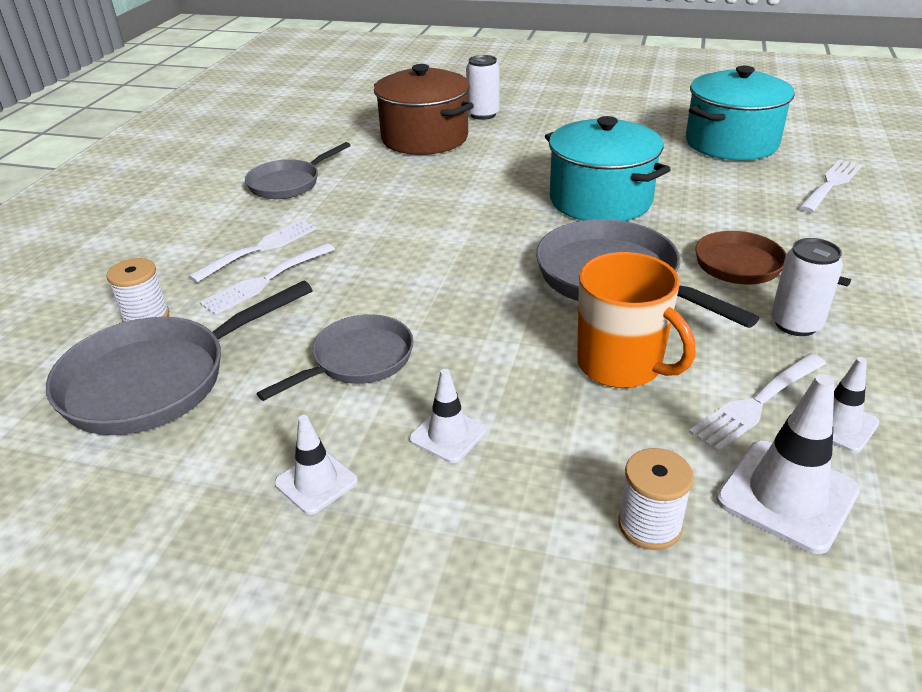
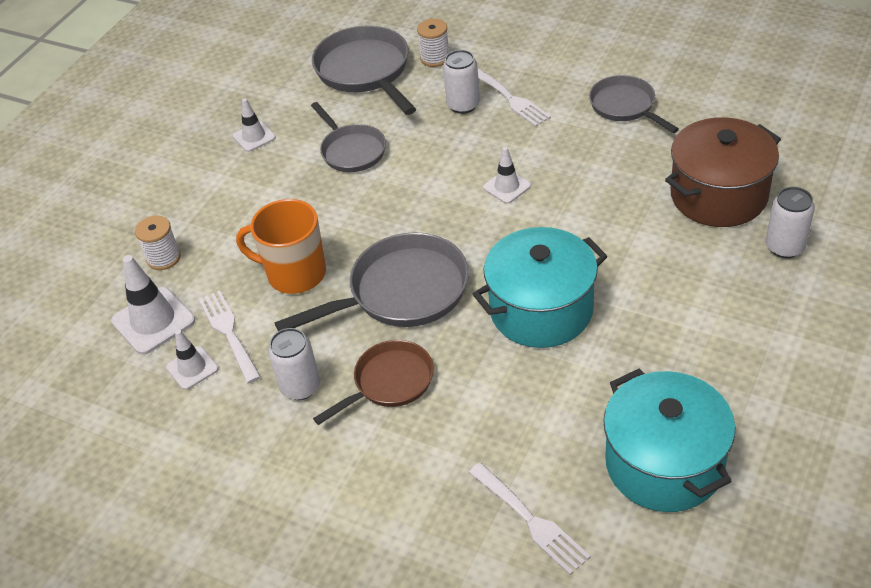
camera: 105 degrees right, 10 degrees up
(265, 280) = (463, 105): white fork -> white can
(448, 435) = (266, 187): white traffic cone -> white traffic cone (507, 187)
(621, 365) = (295, 274): orange mug -> orange mug turned 45 degrees clockwise

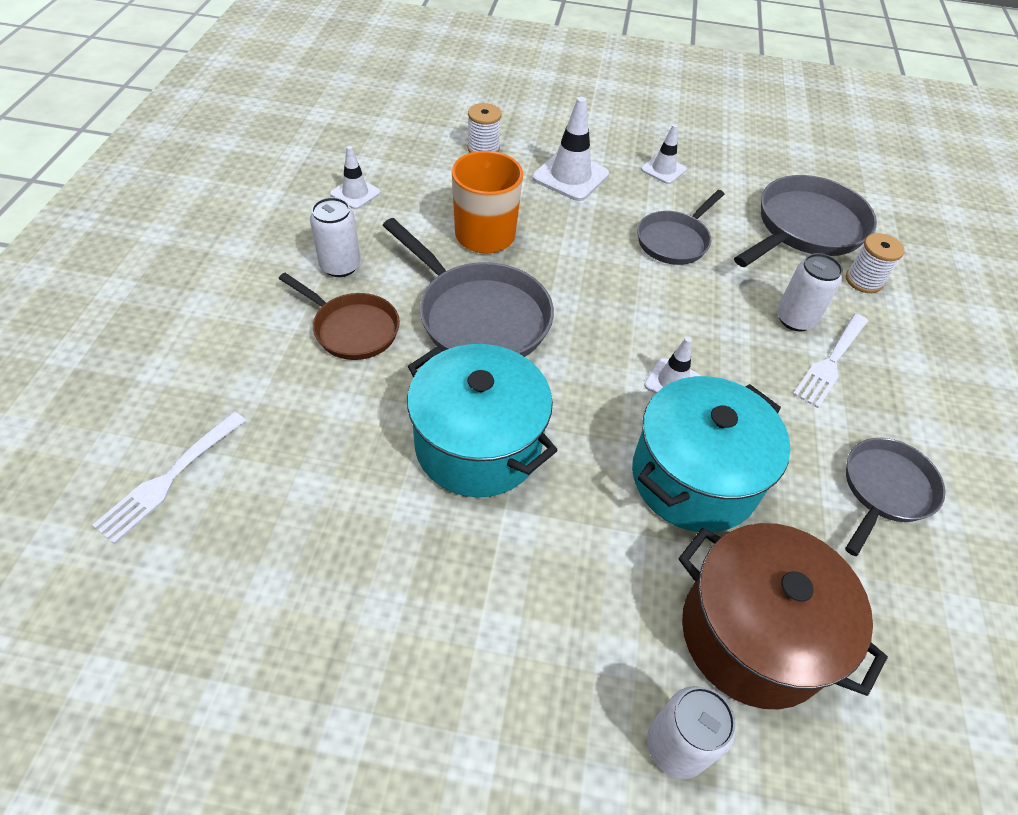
camera: 65 degrees right, 5 degrees up
(153, 321) = (407, 159): white traffic cone -> white traffic cone (570, 176)
(229, 333) = (400, 206): white fork -> none
(664, 463) = (247, 609): turquoise pot -> turquoise pot (694, 478)

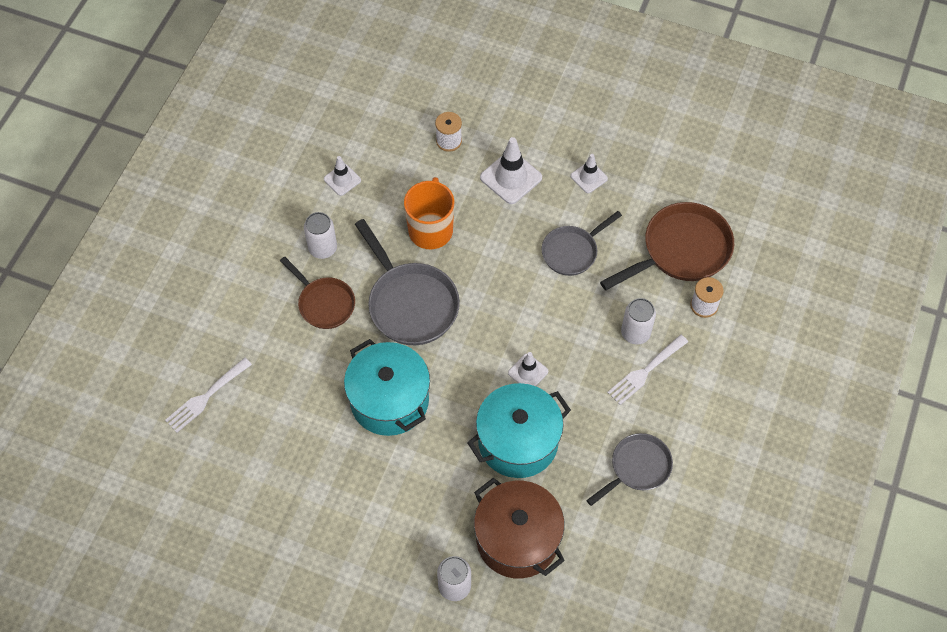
camera: 15 degrees right, 10 degrees up
(806, 228) = (681, 250): grey pan -> brown pan

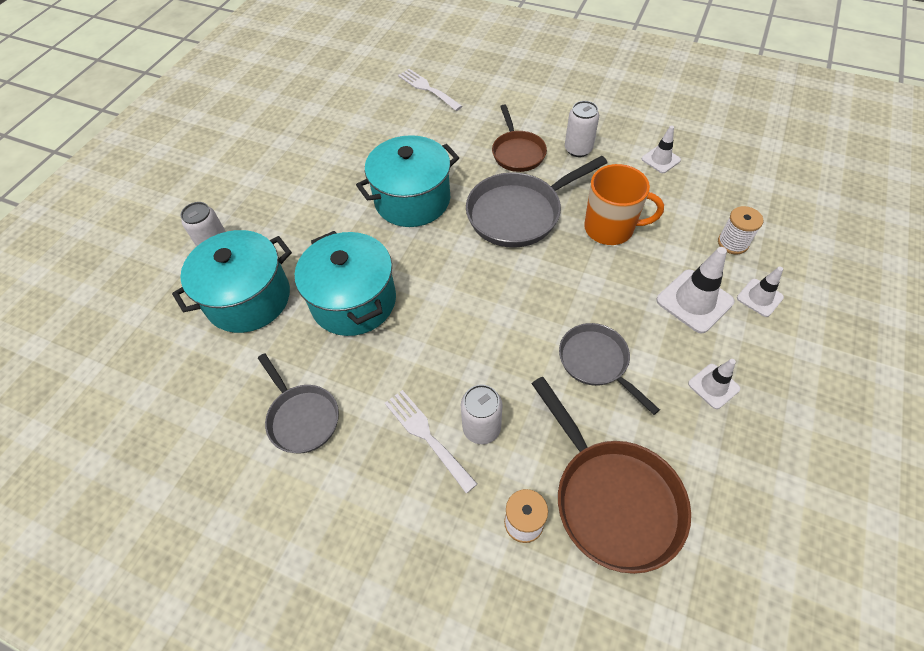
camera: 95 degrees right, 5 degrees down
(324, 303) = (517, 152): brown pan -> brown pan turned 60 degrees counterclockwise
(517, 539) = (248, 298): brown pot -> turquoise pot
(528, 372) = (434, 312): white traffic cone -> white traffic cone (759, 298)

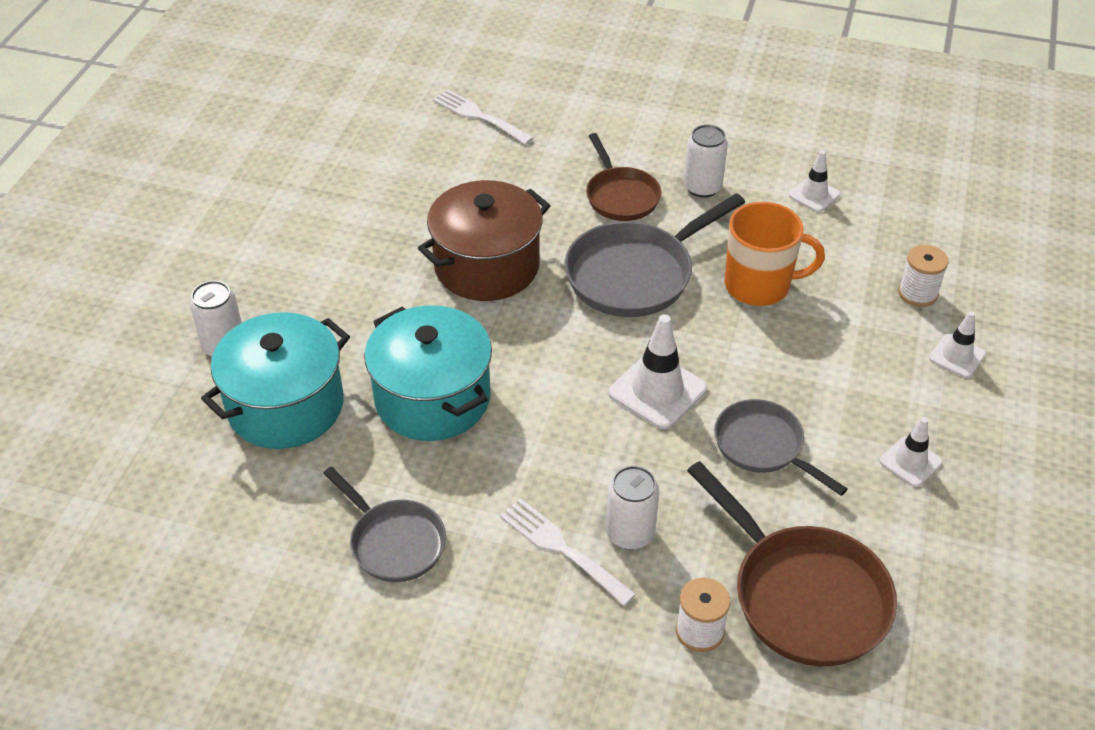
camera: 10 degrees left, 10 degrees down
(412, 200) = (487, 266): turquoise pot -> brown pot
(694, 301) = (877, 366): white traffic cone -> white traffic cone (657, 391)

